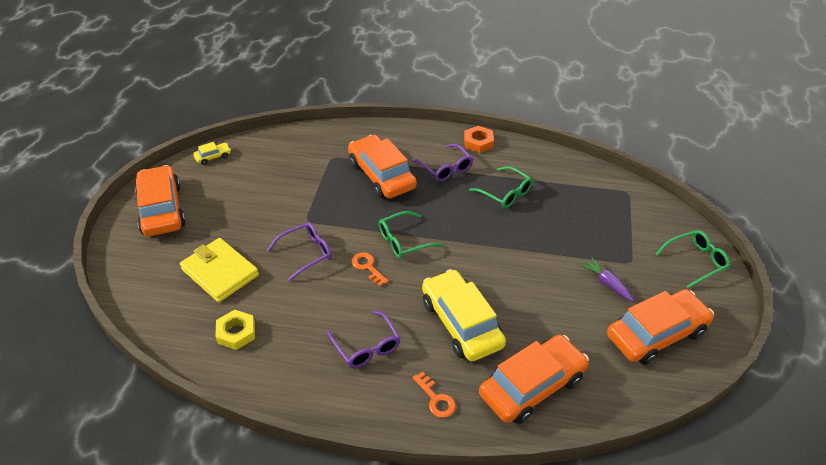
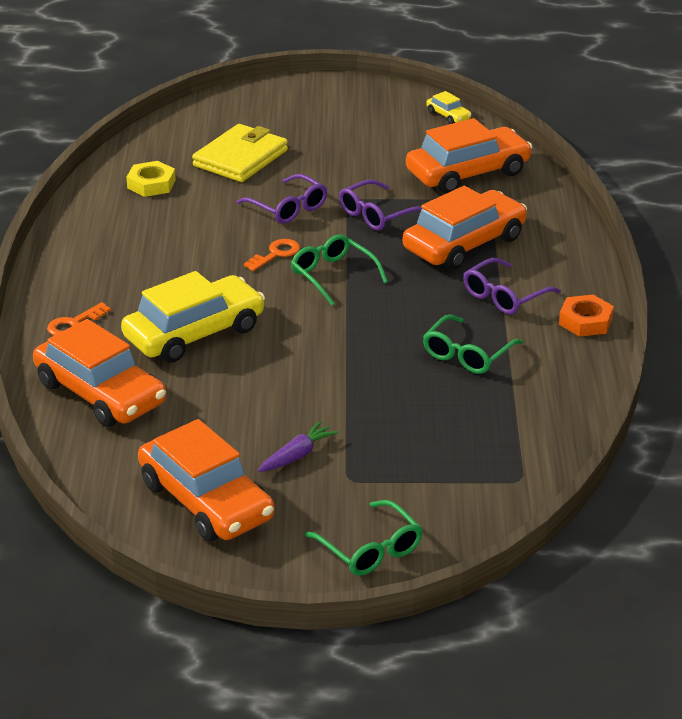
camera: 80 degrees right, 10 degrees down
(161, 209) = (335, 103): orange car -> orange car (468, 173)
(366, 346) = (145, 269): purple glasses -> purple glasses (377, 214)

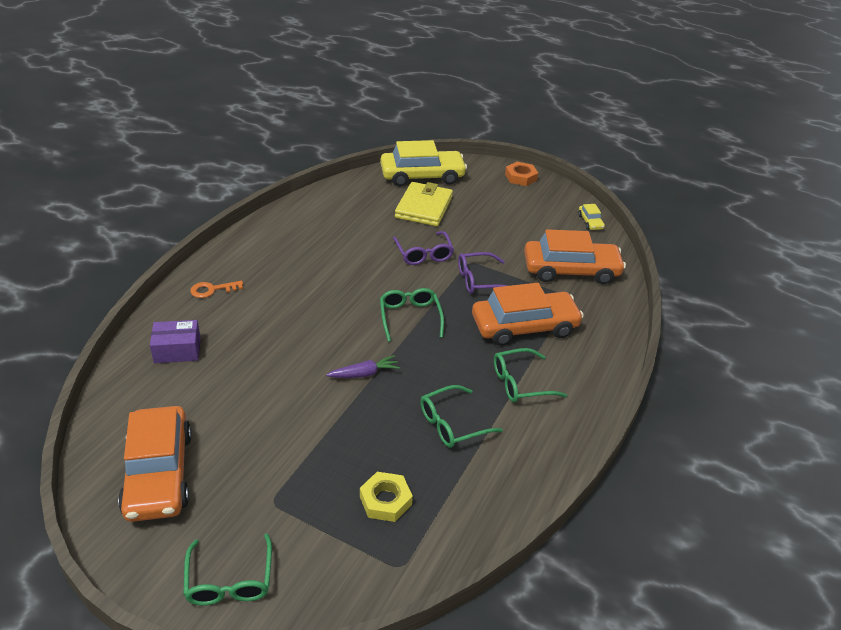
camera: 25 degrees right, 5 degrees up
(100, 393) = (177, 350): orange car -> purple box
(151, 184) = (352, 207): yellow nut -> yellow nut (385, 500)
(194, 333) = (279, 327): yellow car -> yellow car (422, 176)
(240, 158) = (424, 207): yellow wallet -> yellow wallet turned 45 degrees counterclockwise
(276, 254) = (386, 286): orange key -> none
(297, 455) = (255, 462): purple carrot -> purple carrot (364, 374)
(505, 296) = (521, 383): purple glasses -> green glasses
(585, 321) = (568, 432): orange nut -> orange nut (520, 177)

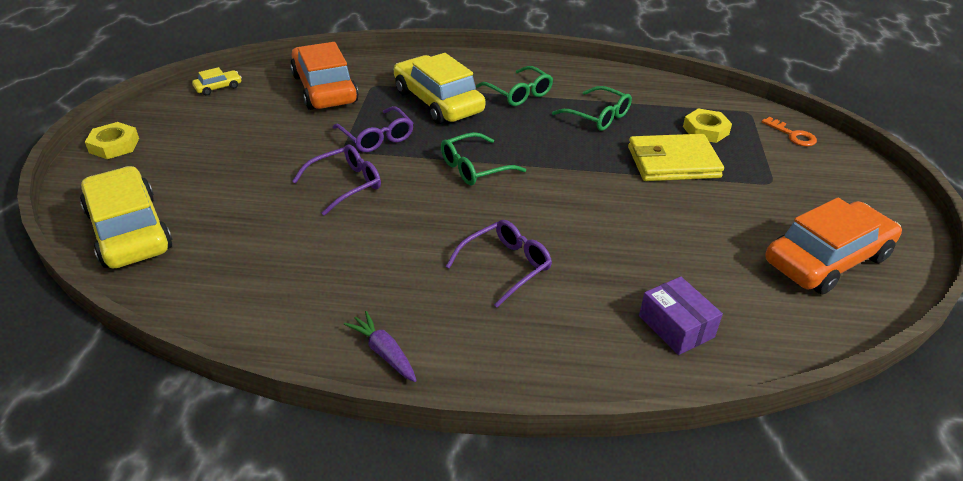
camera: 110 degrees left, 0 degrees up
(212, 290) = (544, 348): orange key -> orange key (792, 135)
(229, 580) = (852, 180): green glasses -> none
(289, 297) = (505, 266): none -> purple glasses
(364, 374) = (583, 175): purple carrot -> purple carrot (384, 352)
(424, 207) = (227, 208): yellow wallet -> yellow wallet (673, 162)
(520, 177) = (114, 145): orange nut -> yellow nut
(524, 326) = (438, 102): orange car -> yellow car

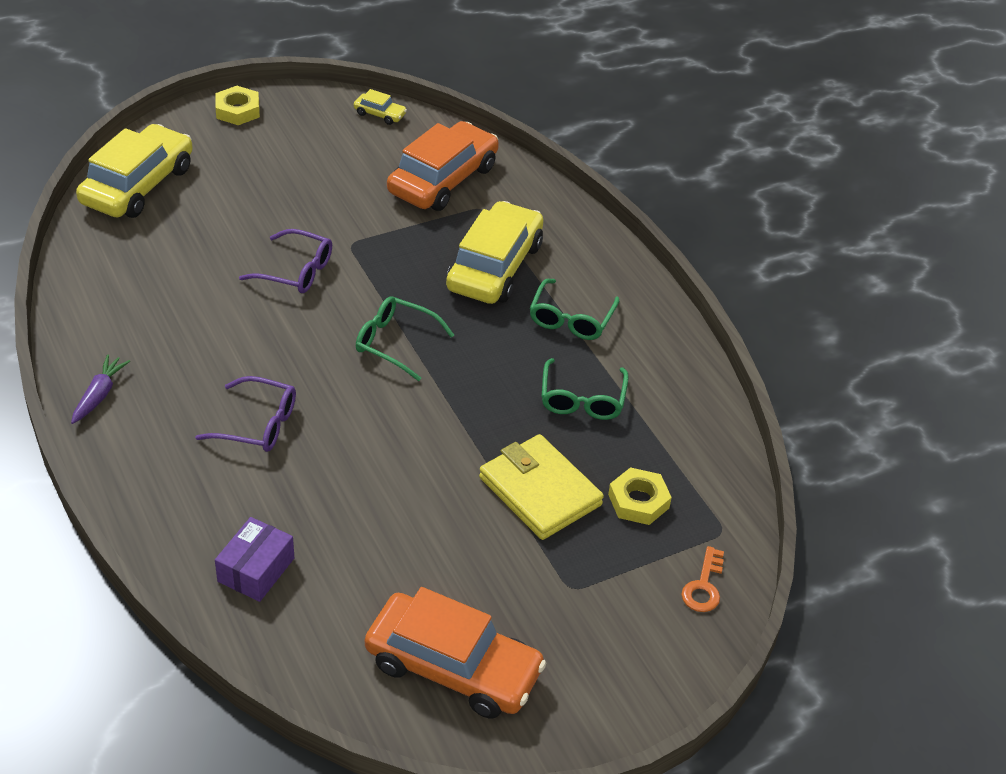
camera: 55 degrees right, 5 degrees up
(376, 137) = (389, 254): purple glasses -> none

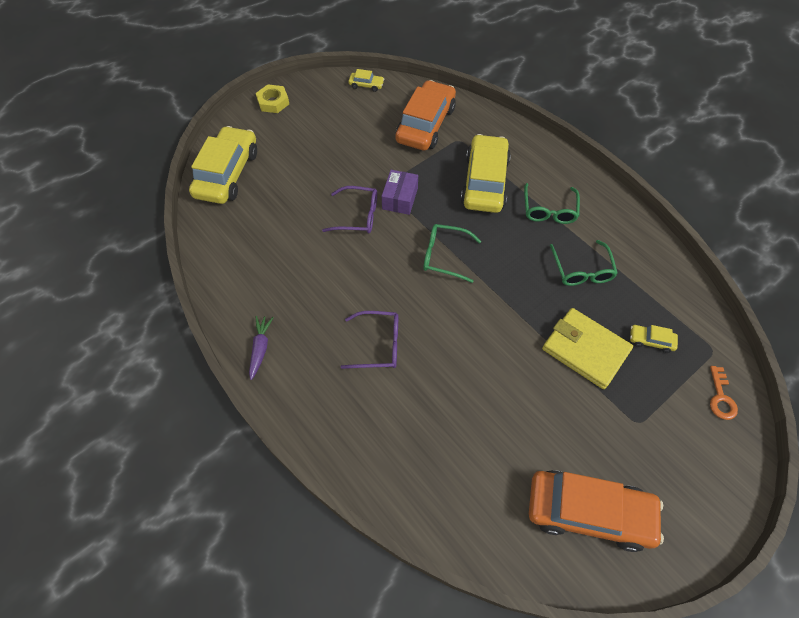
camera: 10 degrees left, 15 degrees up
(256, 570) = (423, 467): purple box -> purple box (400, 198)
(638, 501) = (651, 340): yellow nut -> yellow car

